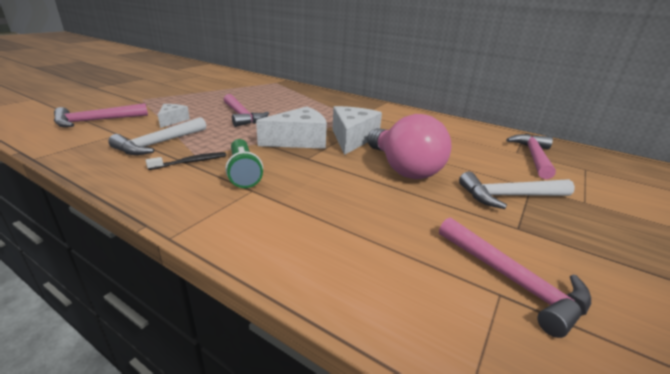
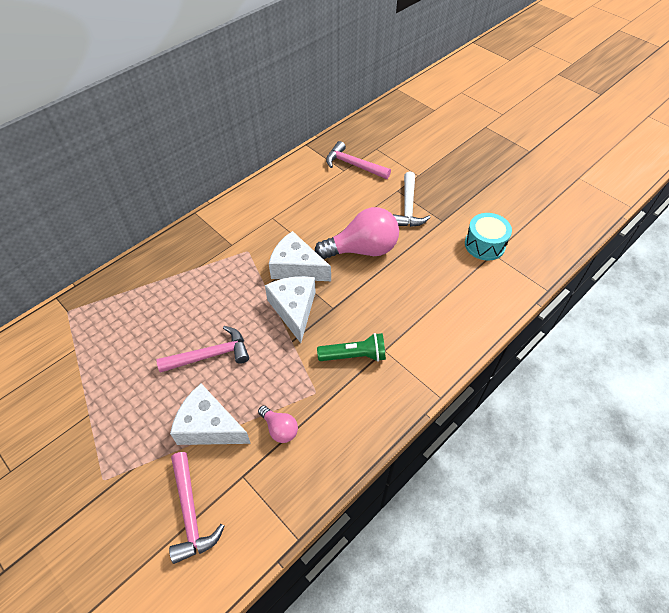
camera: 75 degrees left, 25 degrees up
(159, 143) = (279, 429): white hammer -> pink light bulb
(172, 120) = (209, 426): white cheese -> white cheese, size x1.80
(191, 162) = (329, 396): black toothbrush -> none
(513, 281) = (484, 245): pink hammer -> turquoise drum

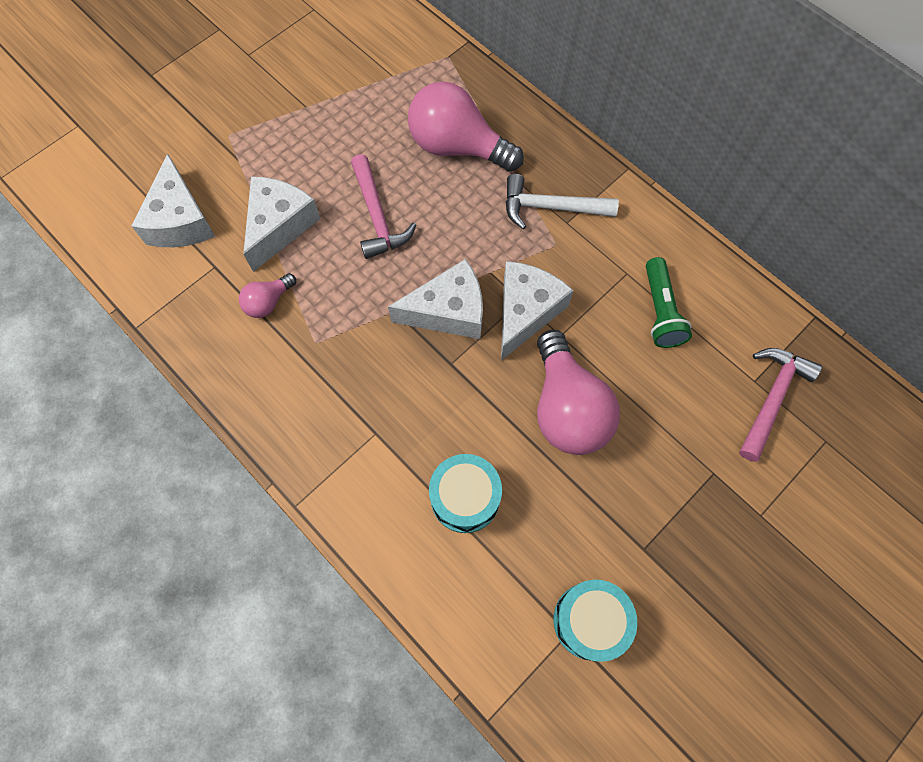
camera: 90 degrees right, 15 degrees up
(157, 304) = (457, 147): none -> pink light bulb
(191, 513) = (180, 220): pink hammer -> white cheese
(354, 355) = (369, 392): green flashlight -> green flashlight (660, 311)
(408, 207) = (671, 490): white hammer -> white hammer (550, 207)
(423, 300) = (465, 498): none -> turquoise drum

